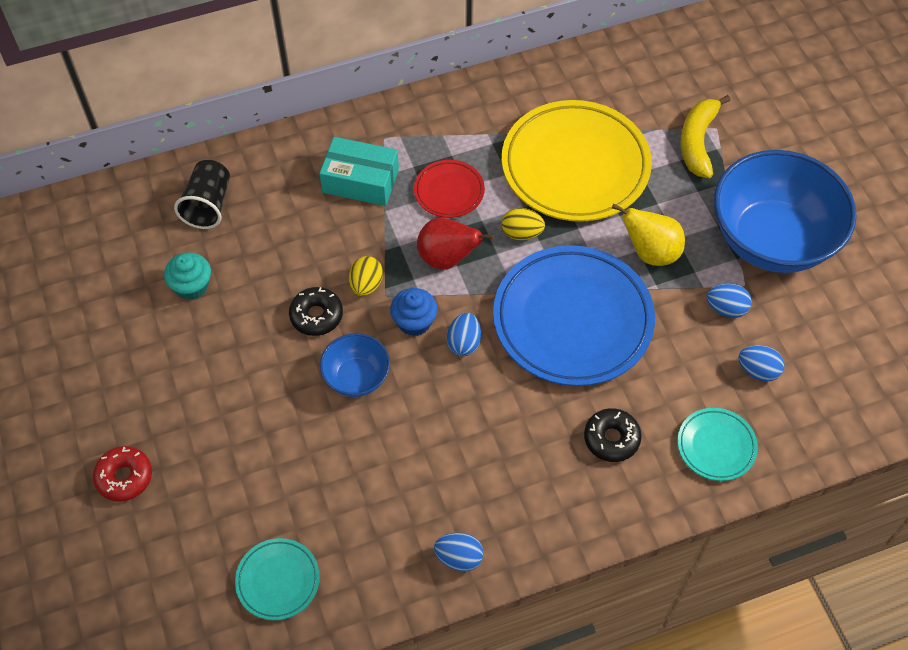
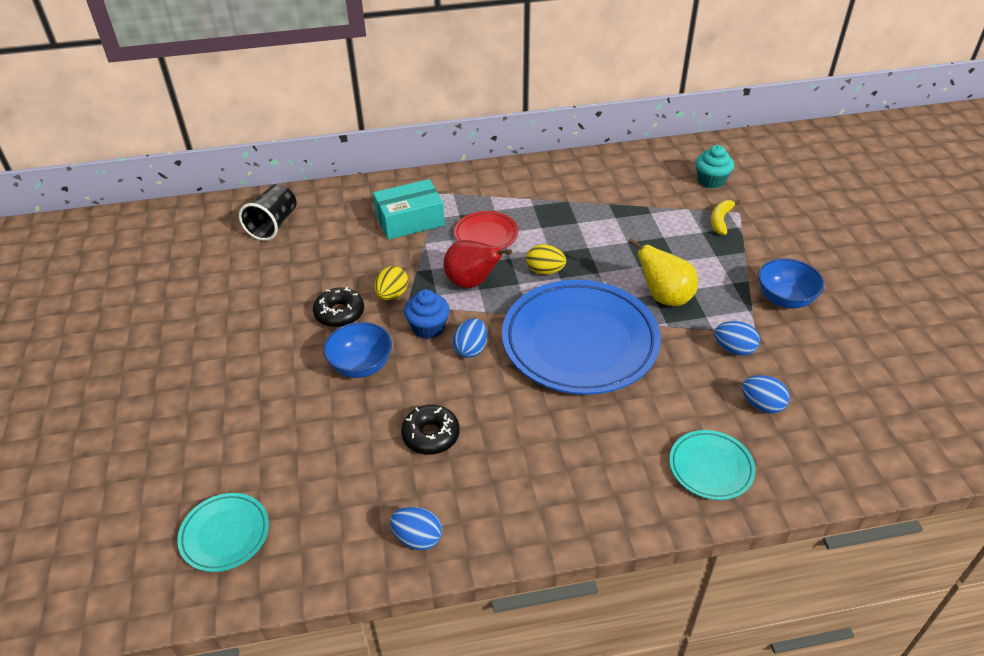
camera: 10 degrees right, 15 degrees down
(124, 477) = (114, 422): red donut -> none
(192, 286) = (237, 280): turquoise cupcake -> turquoise cupcake (711, 180)
(360, 181) = (410, 220): turquoise box -> turquoise box turned 45 degrees counterclockwise
(575, 166) = (604, 227): yellow plate -> none
(611, 439) = (601, 447): black donut -> black donut (431, 435)
(698, 142) = (720, 220): yellow banana -> yellow banana, size x0.60
(771, 239) = (784, 299): blue bowl -> blue bowl, size x0.48

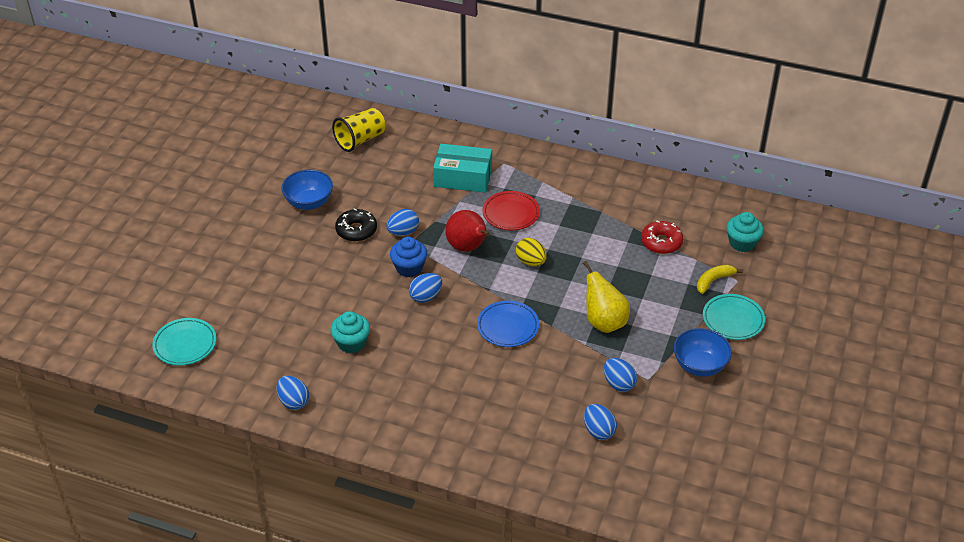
camera: 30 degrees right, 0 degrees up
(273, 225) = (360, 140): black cup -> yellow cup
(361, 366) = (342, 275): blue bowl -> blue bowl (309, 202)
(392, 295) = (403, 232): yellow egg -> blue egg
(431, 435) = (351, 343): black donut -> turquoise cupcake
(580, 342) = (508, 327): blue plate -> blue plate, size x0.47
(645, 206) = (661, 242): none -> red donut
(710, 468) = (519, 452): turquoise plate -> turquoise plate (733, 320)

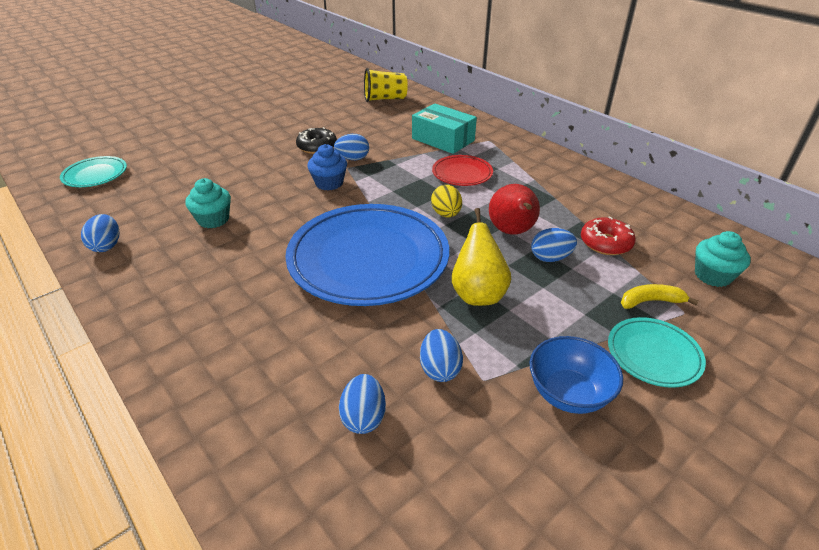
camera: 30 degrees right, 5 degrees down
(309, 202) = (303, 121): blue bowl -> none
(426, 297) = (318, 208): blue egg -> blue egg (550, 258)
(468, 247) = (397, 185): red pear -> red pear (512, 232)
(508, 327) = (368, 259): blue plate -> blue plate, size x2.14

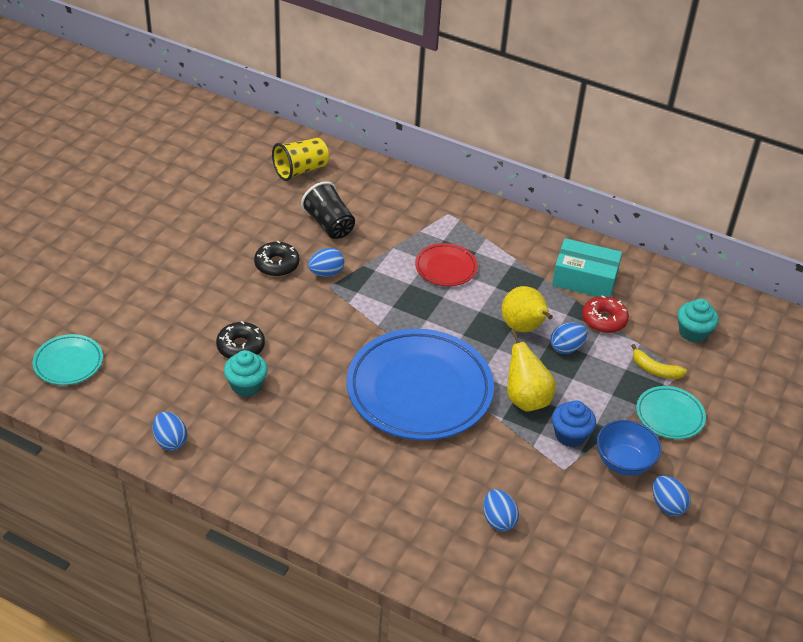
camera: 25 degrees left, 5 degrees up
(236, 192) = (240, 347): none -> black donut
(329, 183) = (325, 312): blue cupcake -> blue cupcake (570, 435)
(381, 131) = (329, 224): none -> black cup
(440, 369) = (530, 470): blue egg -> blue egg (667, 505)
(443, 139) = (401, 223): turquoise box -> turquoise box (584, 279)
(446, 214) = (457, 322): yellow egg -> none
(512, 232) = (523, 328): red pear -> yellow pear
(650, 301) = (655, 370): yellow banana -> yellow banana turned 120 degrees counterclockwise

